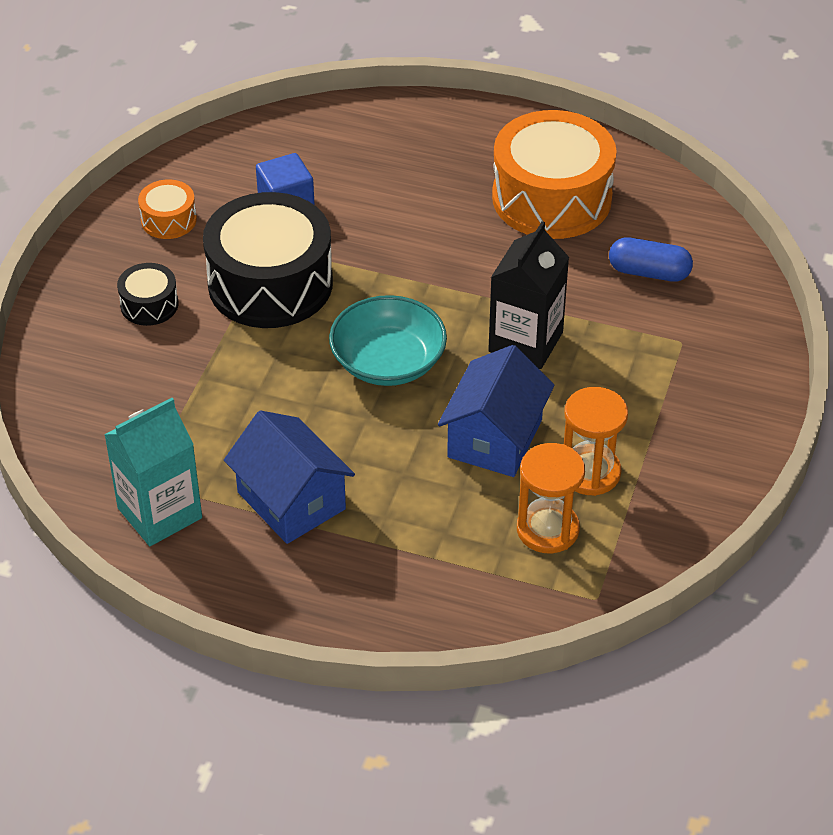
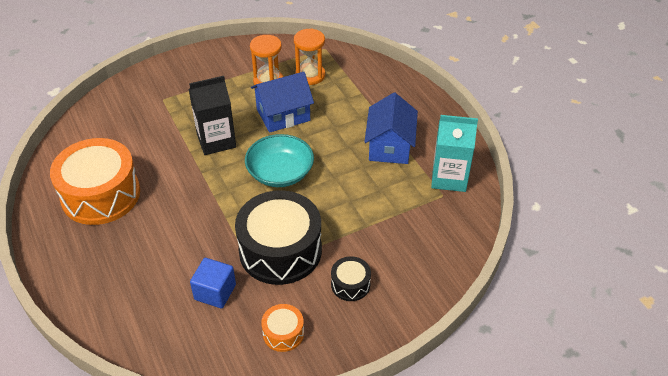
camera: 135 degrees left, 0 degrees up
(649, 272) = (125, 132): blue capsule -> none

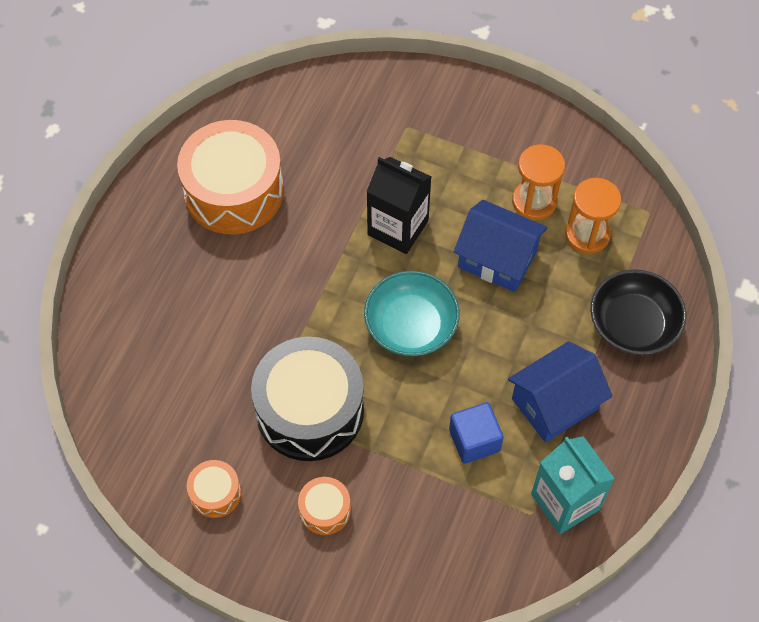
camera: 50 degrees right, 15 degrees up
(215, 292) = (210, 393): blue cube -> blue cube (474, 440)
(350, 284) = (325, 510): black drum -> orange drum
(378, 91) = (633, 324): none -> black bowl

